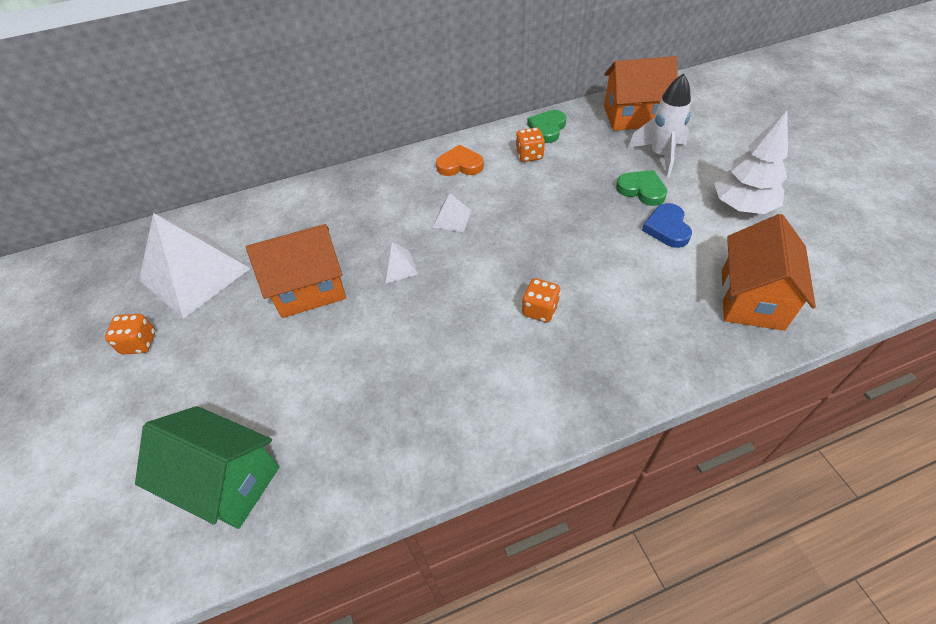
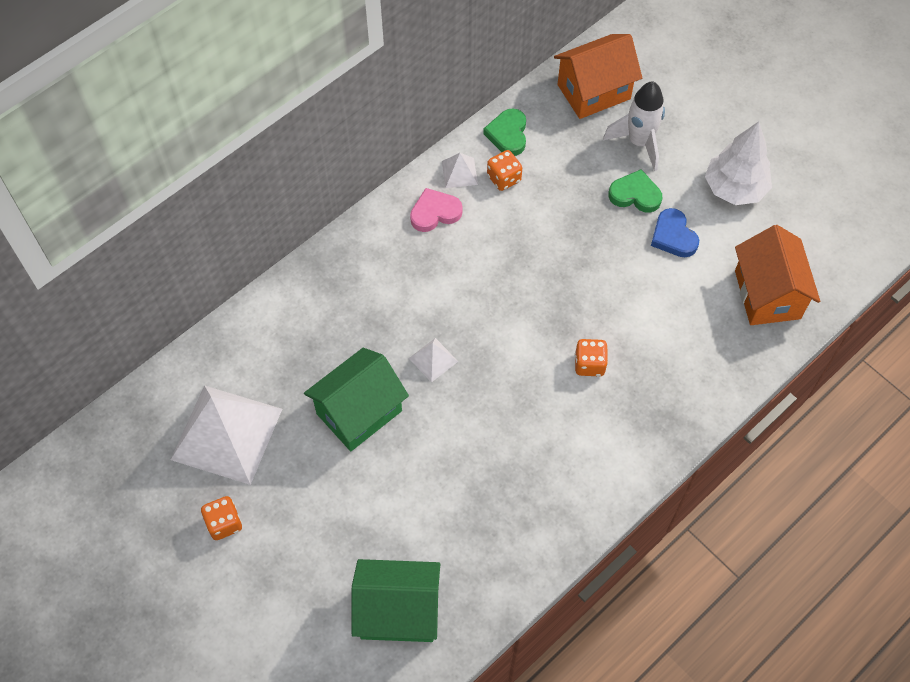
camera: 25 degrees left, 10 degrees up
(309, 289) = (359, 412): orange house -> green house
(452, 218) = (460, 286): white pyramid -> white pyramid (459, 173)
(460, 165) = (435, 212): orange heart -> pink heart

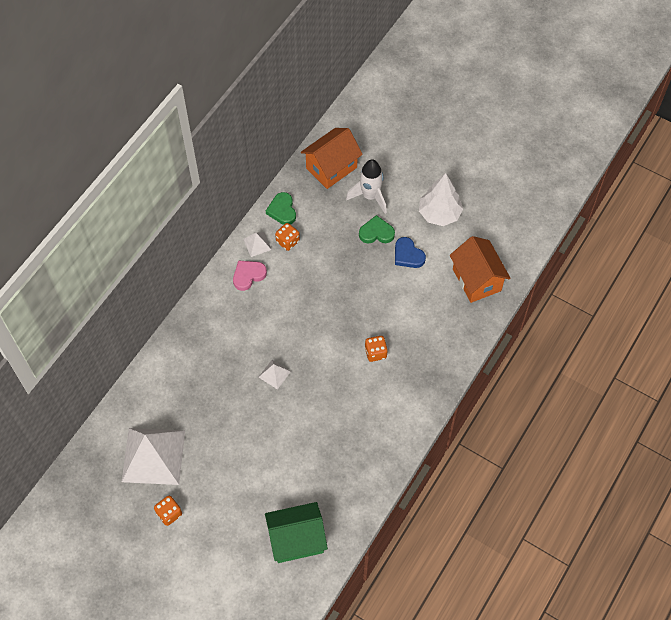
camera: 15 degrees left, 0 degrees up
(359, 412) = (236, 420): green house -> none

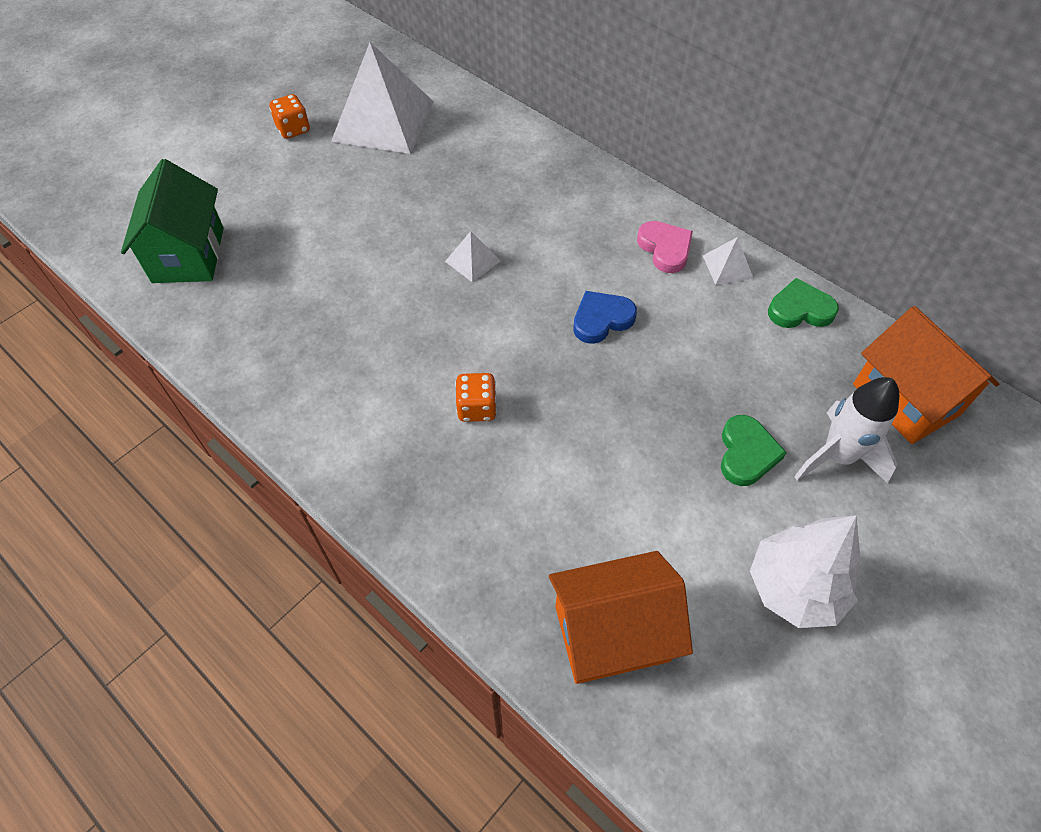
camera: 100 degrees right, 5 degrees down
(287, 241) = (731, 309): orange dice -> none
(408, 255) = (688, 502): blue heart -> blue heart (601, 319)

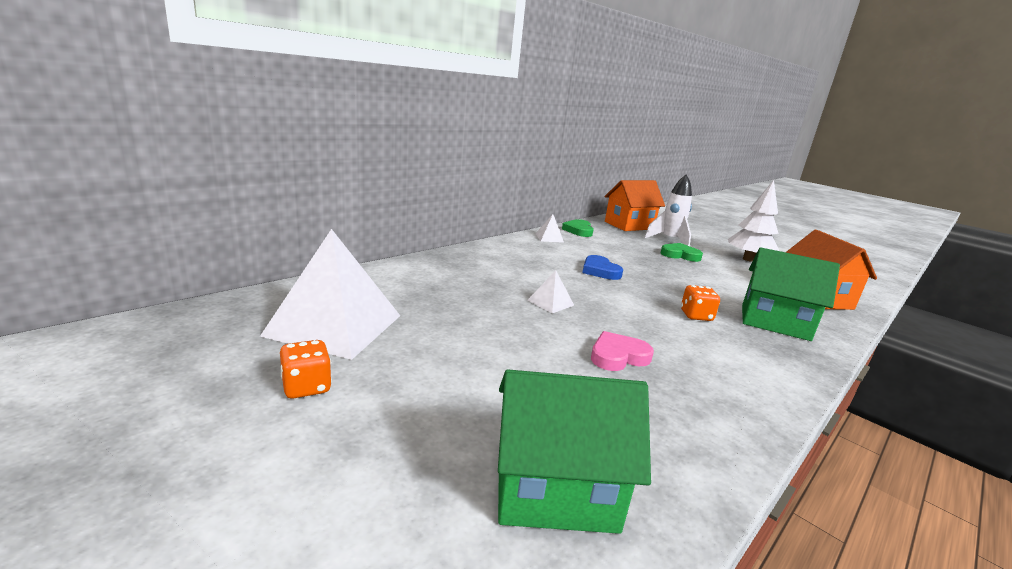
camera: 90 degrees left, 35 degrees down
(481, 508) = (774, 322): none -> green house
(665, 249) = (535, 248): pink heart -> pink heart (618, 356)

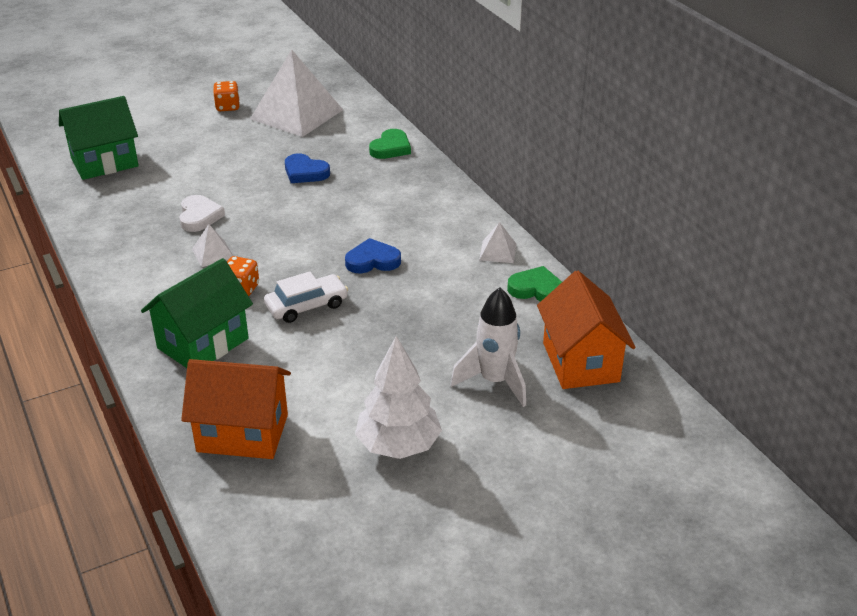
camera: 110 degrees right, 15 degrees up
(484, 306) = (305, 172): none -> blue heart
(550, 302) = (301, 207): white pyramid -> white pyramid (213, 253)
(555, 490) = (104, 162): green house -> green house turned 45 degrees clockwise
(618, 356) = (199, 216): pink heart -> white heart
(679, 289) = (306, 306): none -> white car
(680, 255) = (423, 362): green heart -> green heart (391, 148)

